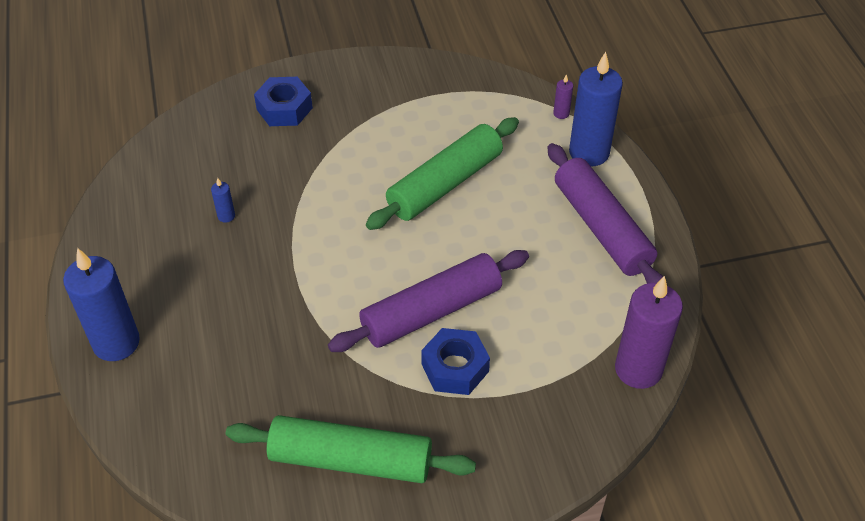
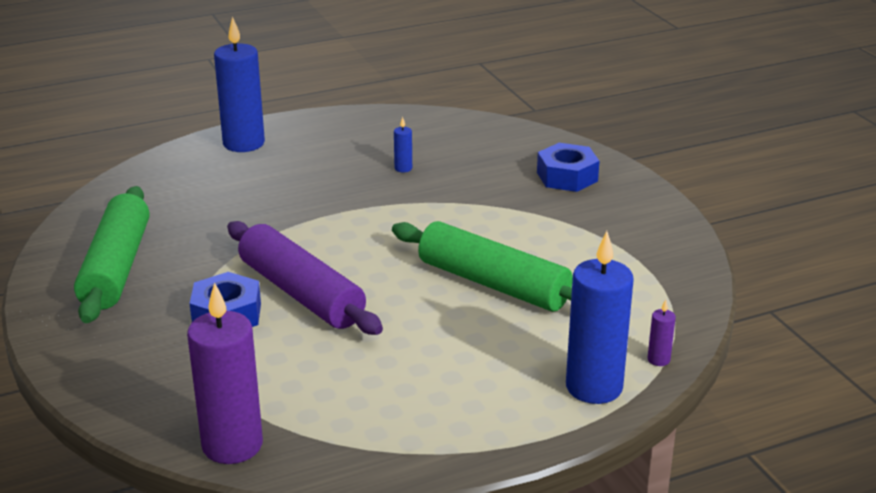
camera: 80 degrees right, 20 degrees down
(602, 227) = (459, 405): purple rolling pin -> none

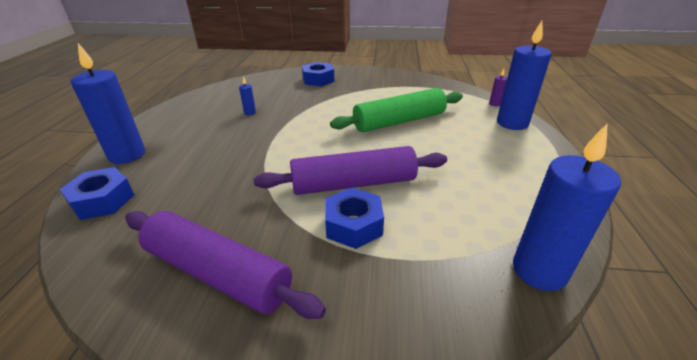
camera: 60 degrees left, 5 degrees up
(116, 267) = (218, 273): green rolling pin -> purple rolling pin
(166, 171) = (102, 200): none -> blue nut
(232, 445) = (539, 271): purple candle -> blue candle

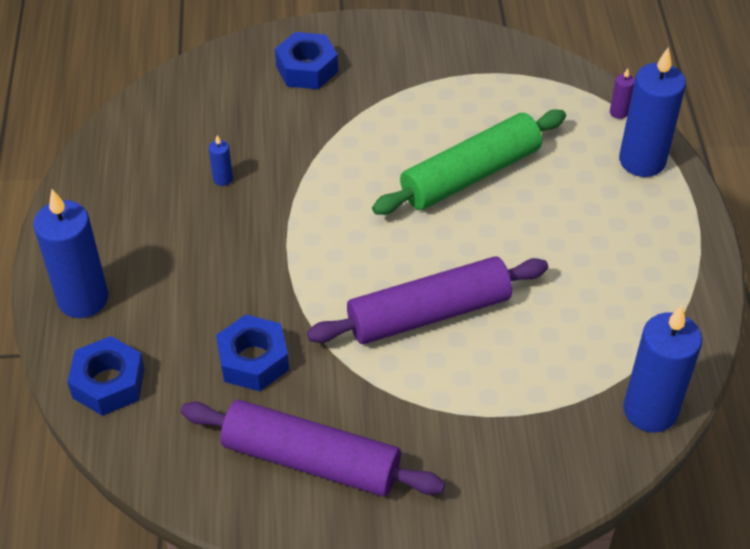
camera: 10 degrees left, 15 degrees up
(353, 225) = (443, 378): blue nut -> blue nut (253, 360)

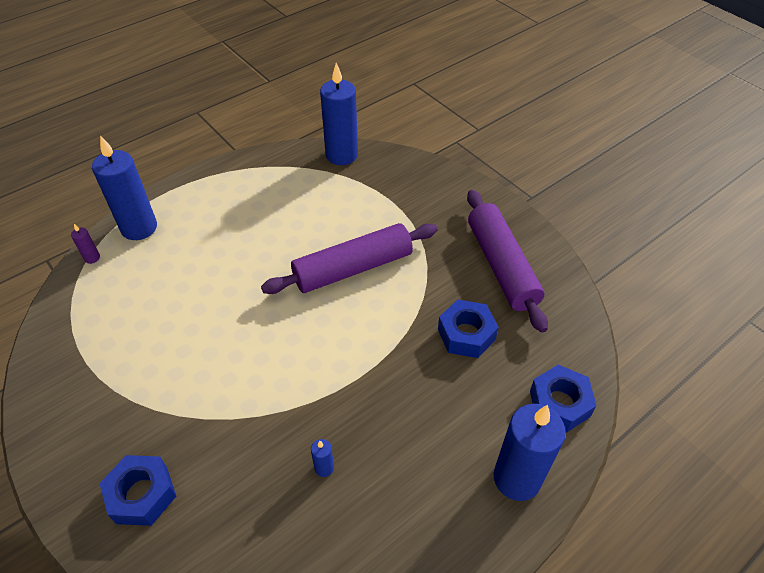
camera: 125 degrees left, 0 degrees up
(429, 313) = (353, 268): purple rolling pin -> purple rolling pin turned 60 degrees counterclockwise
(470, 175) = (210, 308): green rolling pin -> none

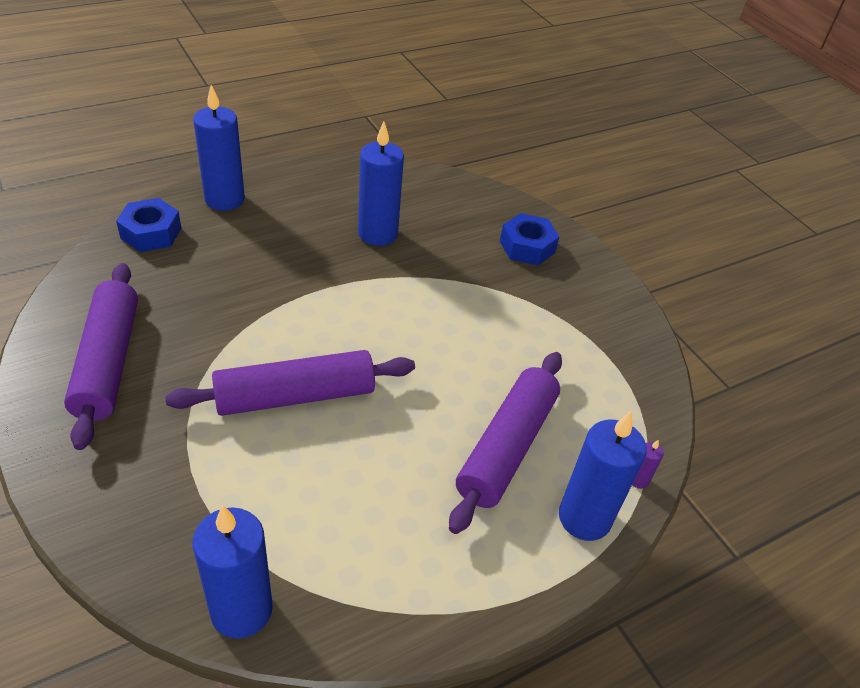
camera: 175 degrees left, 5 degrees down
(189, 262) = (506, 447): none -> purple rolling pin
(324, 468) = (377, 234): blue candle -> blue candle, size x2.42
(466, 334) = (200, 300): blue nut -> none

